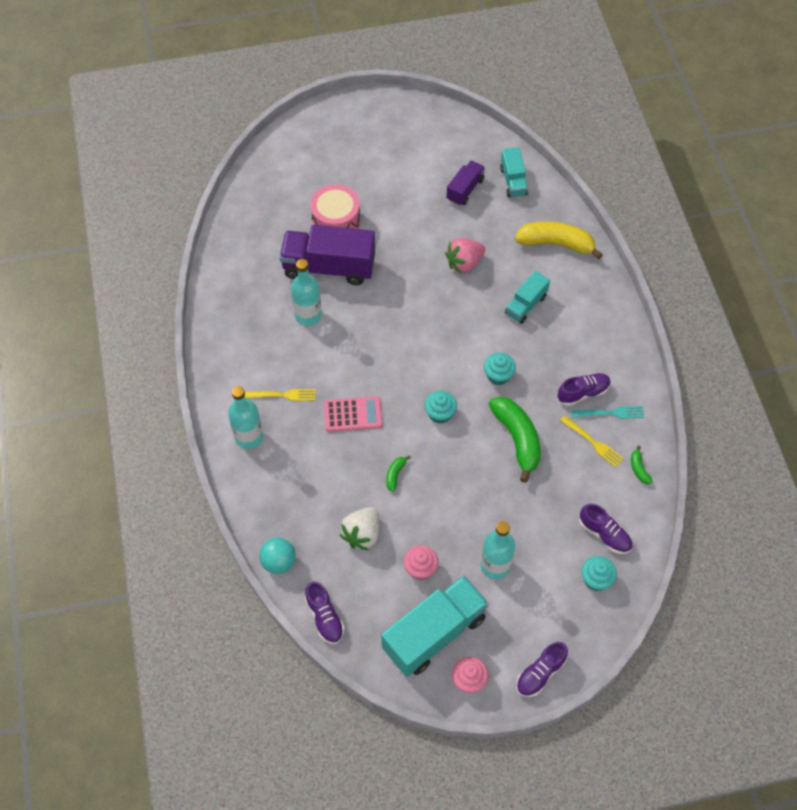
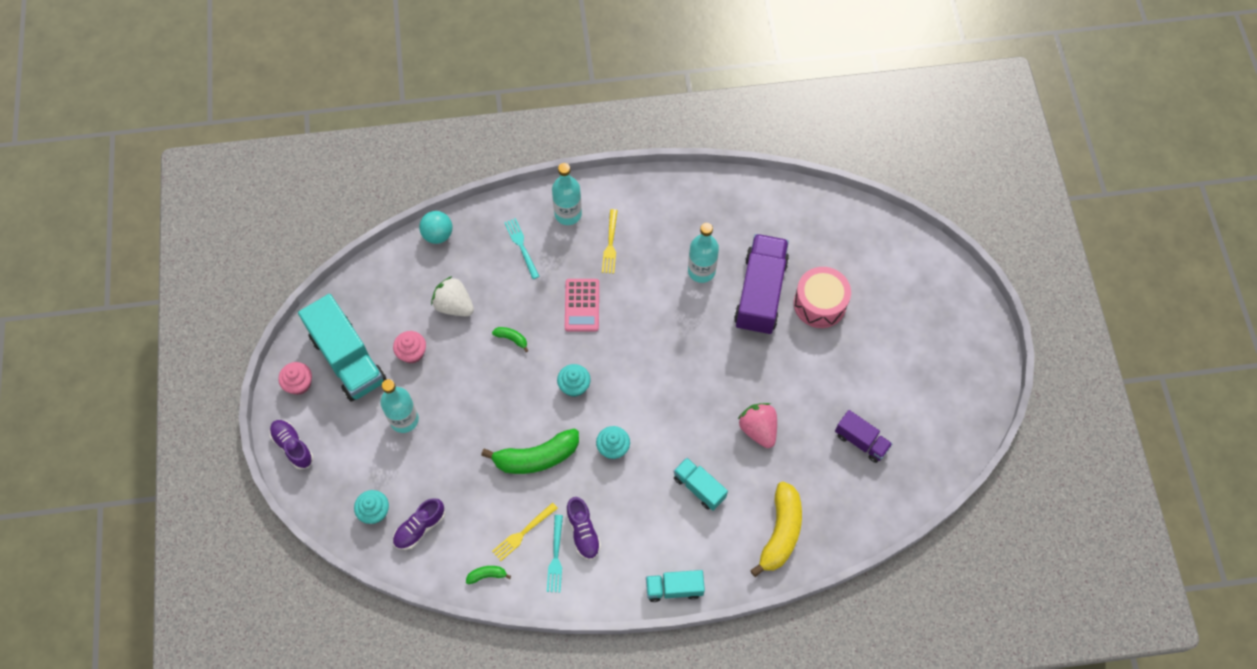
camera: 95 degrees right, 5 degrees up
(289, 477) = (521, 246): none -> turquoise fork
(324, 617) = (379, 269): purple shoe -> none
(513, 181) = (872, 496): turquoise truck -> turquoise truck (674, 588)

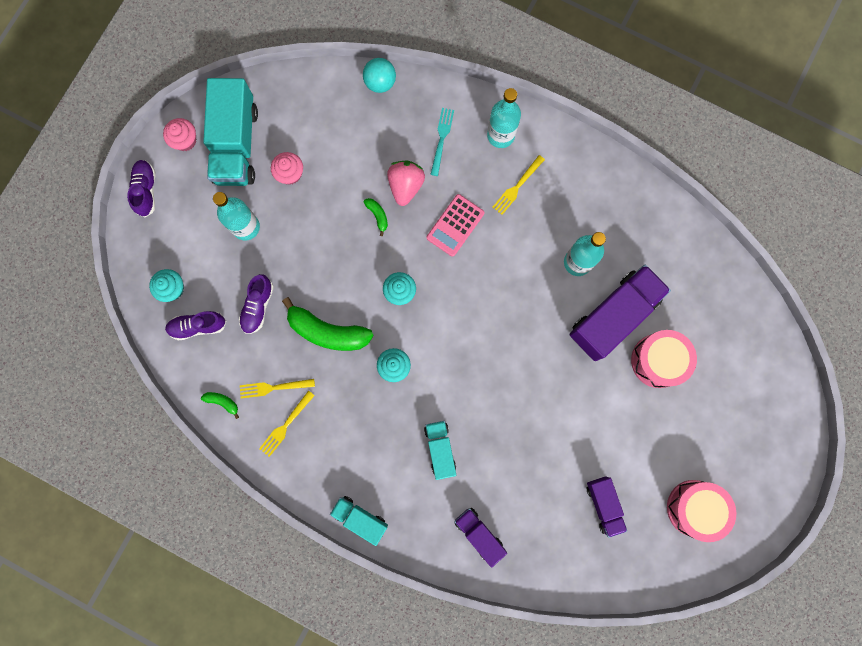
camera: 35 degrees right, 15 degrees up
(454, 305) = (351, 155): white strawberry -> none
(556, 557) = (285, 425): turquoise fork -> yellow fork
(583, 532) = (321, 420): purple shoe -> purple shoe (258, 307)
(758, 429) = (524, 434): pink strawberry -> pink strawberry (405, 186)
(780, 532) = (479, 534): yellow banana -> purple truck
(931, 395) = (694, 508): none -> pink drum

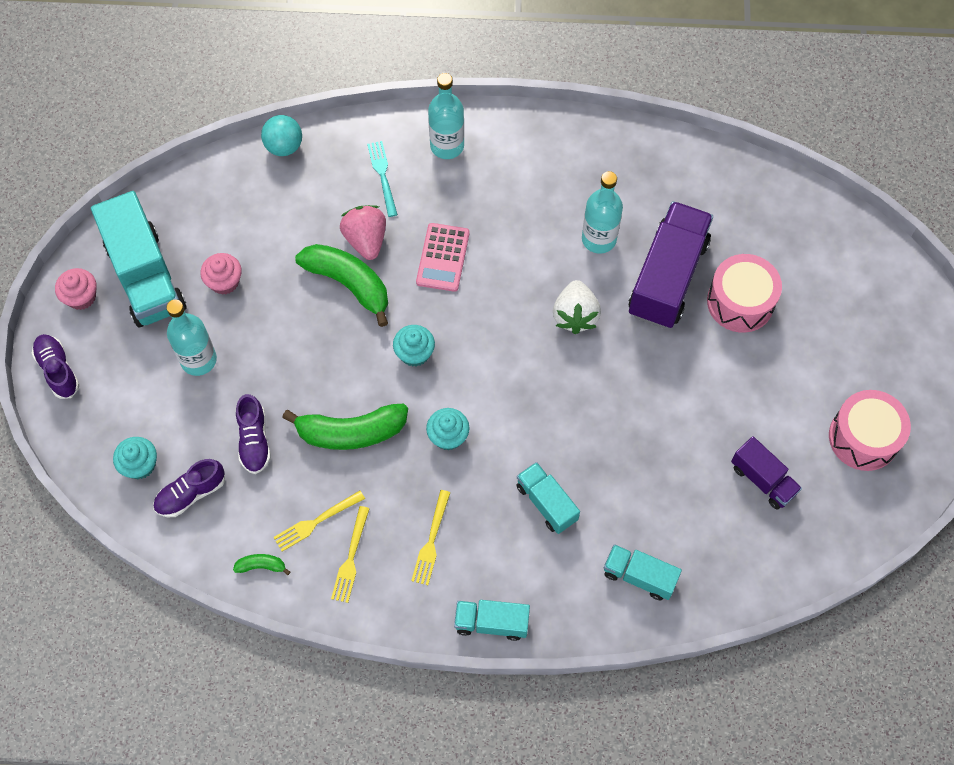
camera: 25 degrees left, 15 degrees down
(377, 216) = (349, 284): green banana -> green banana, size x2.28
(479, 534) = (639, 576): purple truck -> turquoise truck
(517, 187) = (492, 190): yellow fork -> yellow fork (431, 541)
(530, 315) = (575, 315): none -> white strawberry

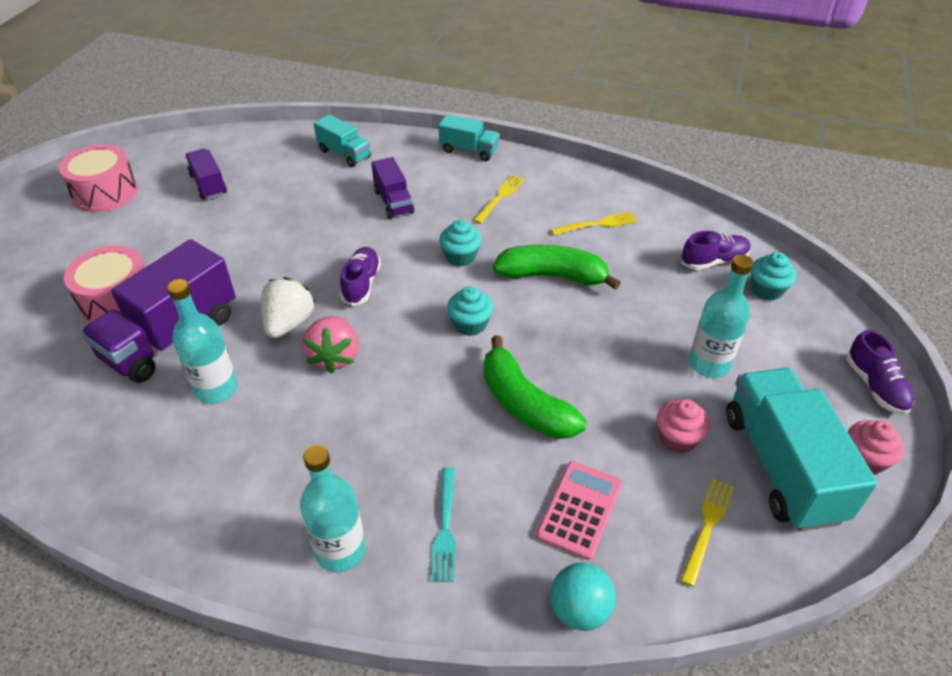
camera: 165 degrees left, 20 degrees down
(254, 440) = (650, 287): purple shoe -> purple shoe (361, 284)
(261, 566) = (649, 207): green banana -> none
(351, 558) = (571, 199): yellow fork -> yellow fork (707, 526)
(366, 240) = (491, 448): pink strawberry -> pink strawberry (335, 357)
(443, 257) = (404, 408): pink calculator -> pink calculator (579, 509)
(546, 503) = (393, 202): turquoise truck -> purple truck

